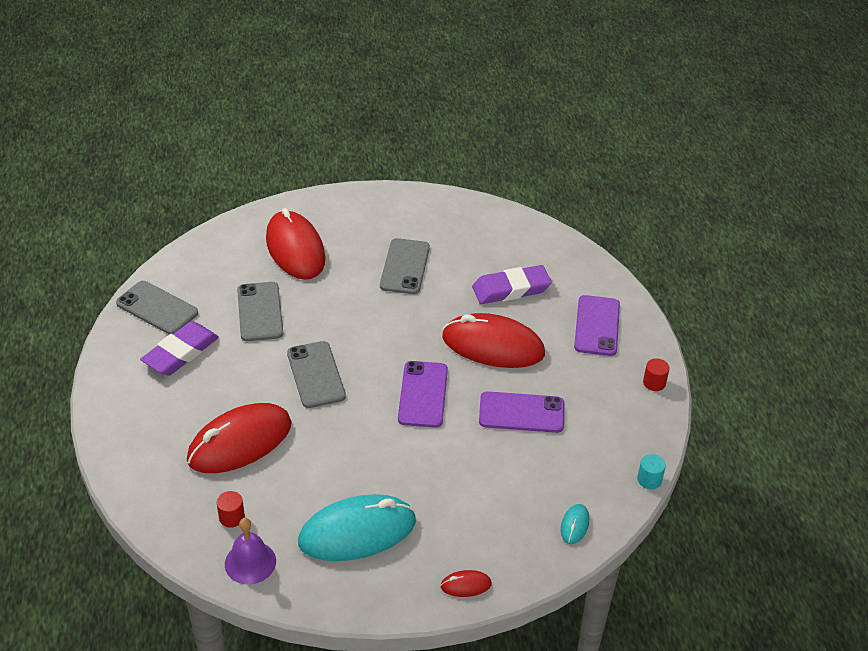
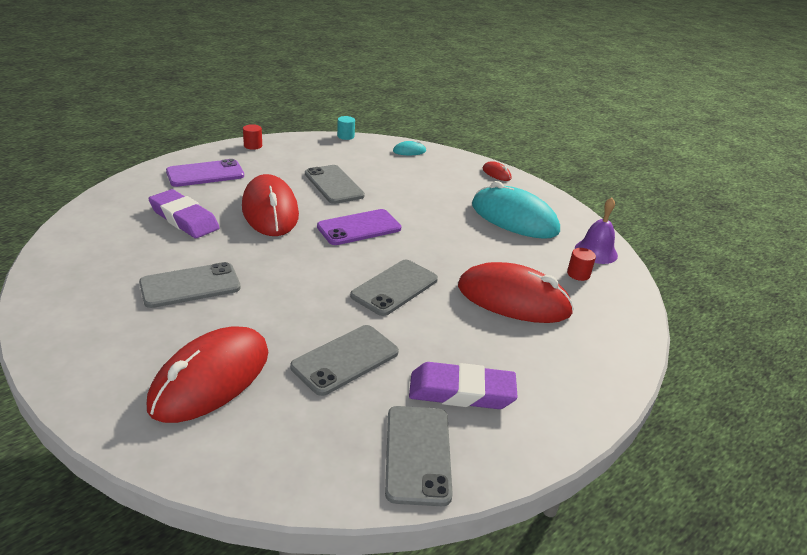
camera: 125 degrees left, 10 degrees down
(521, 412) = (333, 185): purple phone -> grey phone

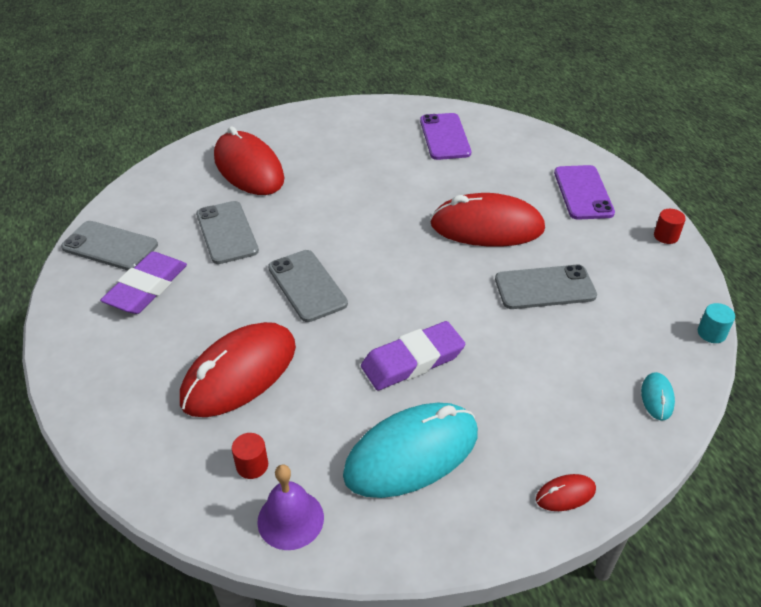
camera: 115 degrees right, 10 degrees up
(184, 219) = (483, 173): purple eraser -> purple eraser (413, 360)
(190, 285) = (368, 168): grey phone -> none
(359, 228) = (432, 286): purple phone -> purple phone (444, 137)

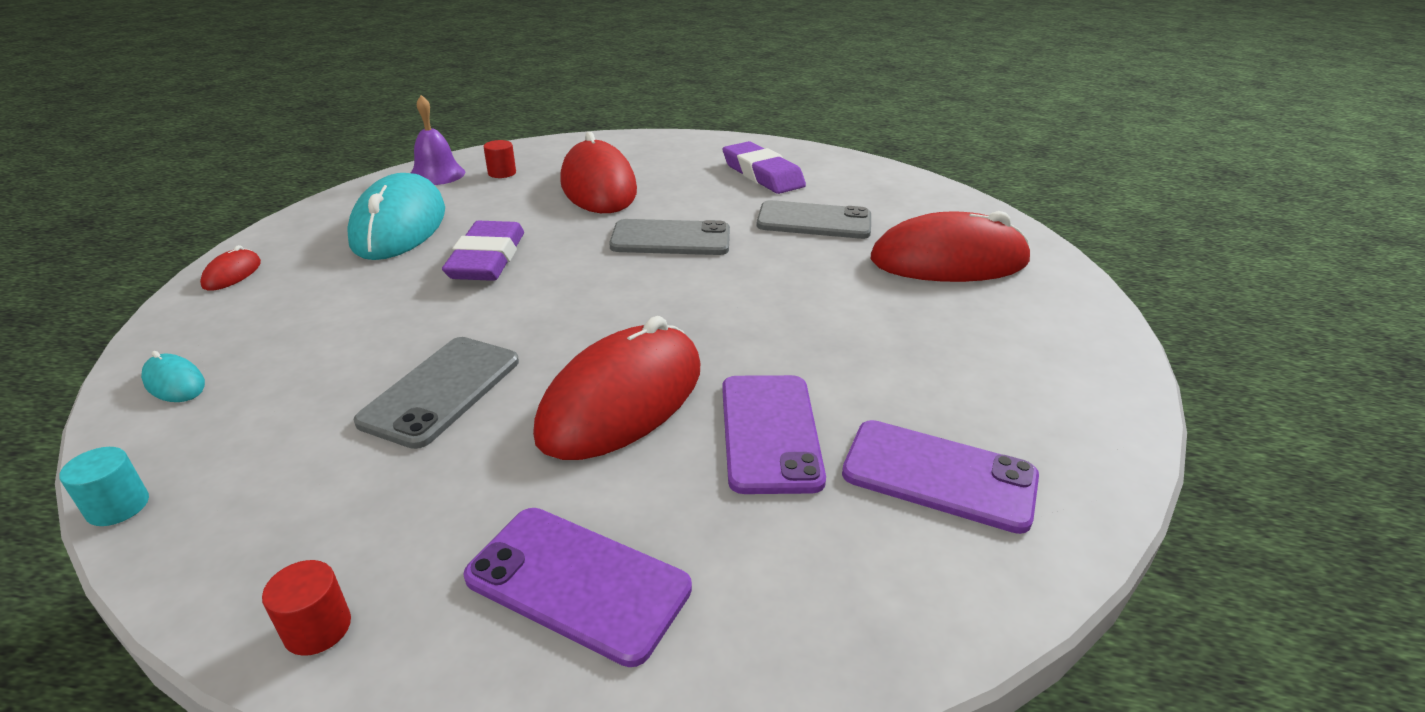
camera: 120 degrees right, 10 degrees down
(110, 246) = (846, 170): grey phone -> none
(463, 180) = (770, 432): none -> purple phone

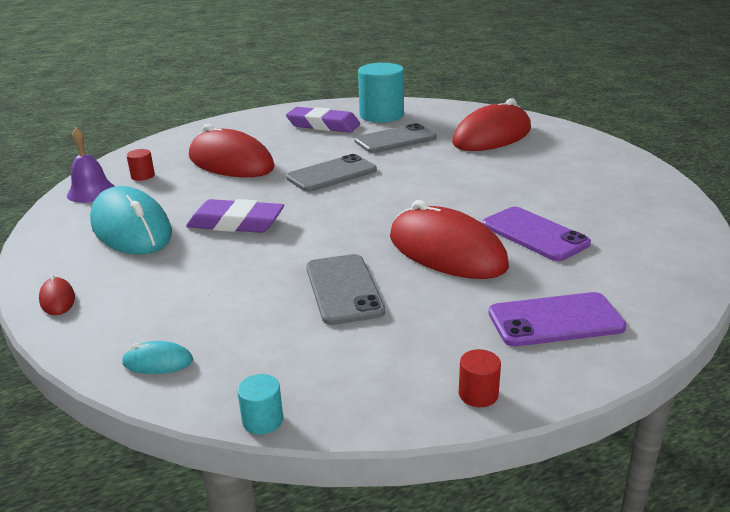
camera: 35 degrees left, 5 degrees down
(487, 259) = (236, 223): purple eraser -> purple eraser turned 45 degrees counterclockwise
(622, 400) = (446, 251): red mouse -> red mouse turned 45 degrees counterclockwise
(850, 183) = (381, 115): none -> turquoise cylinder
(939, 475) = (622, 219): purple phone -> none

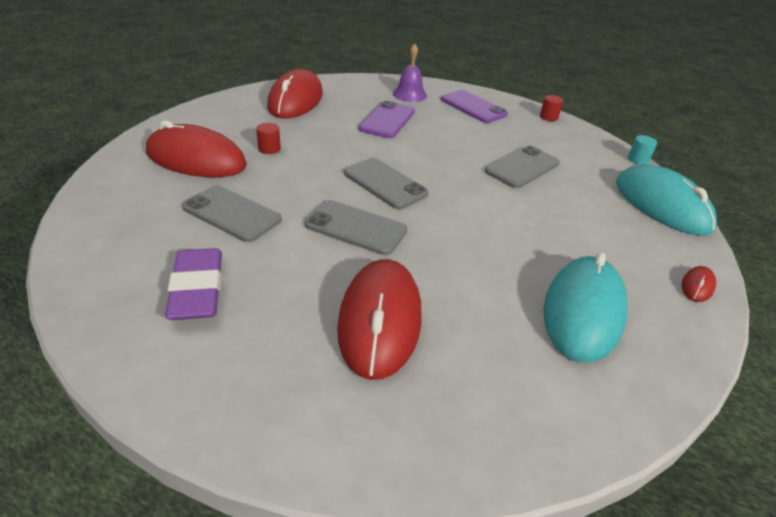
camera: 125 degrees left, 10 degrees up
(91, 192) = (567, 415): purple bell -> purple bell (409, 94)
(143, 176) = (483, 391): red cylinder -> red cylinder (269, 149)
(158, 362) = (661, 205): turquoise mouse -> turquoise mouse, size x2.43
(236, 223) = (501, 247): purple eraser -> none
(381, 115) = (137, 248): turquoise cylinder -> none
(385, 199) = (385, 183): none -> grey phone
(446, 251) = (440, 144): red mouse -> red mouse (295, 100)

